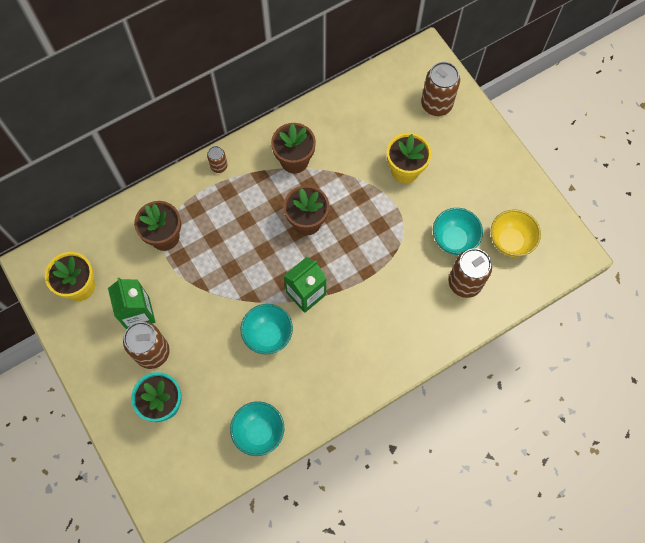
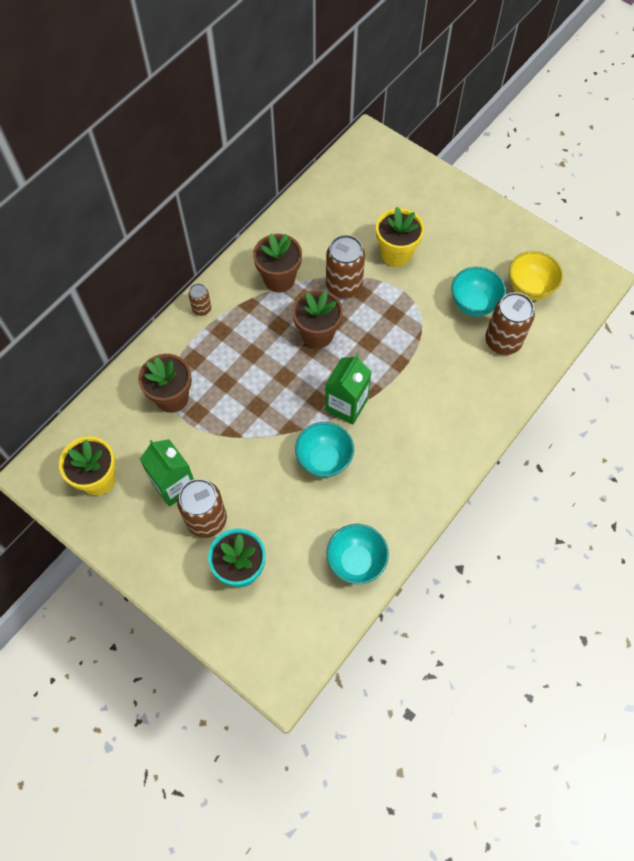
camera: 20 degrees left, 5 degrees down
(436, 104) = (400, 183): brown can -> brown can (344, 286)

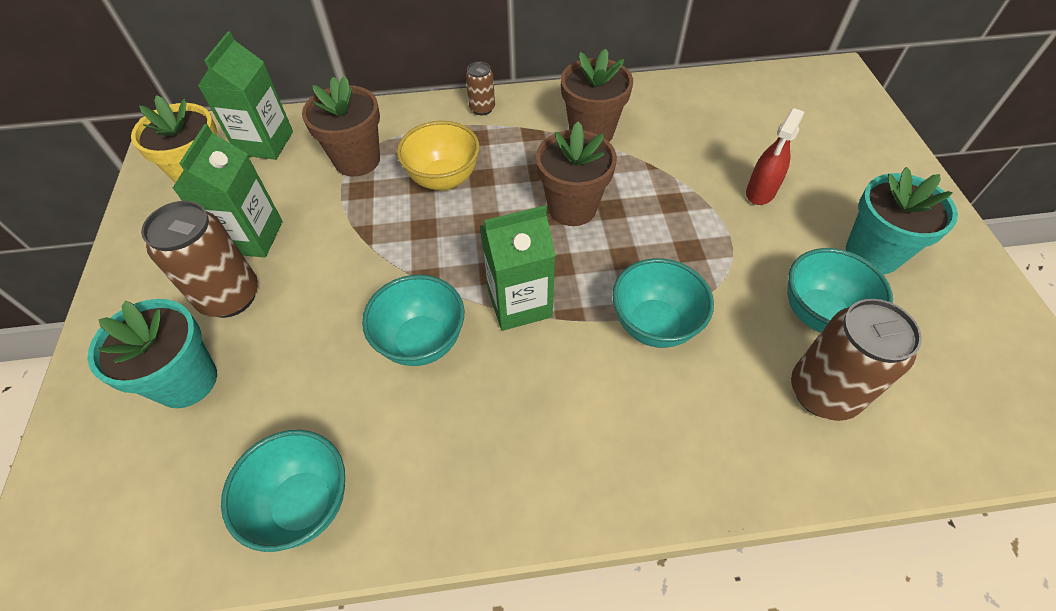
camera: 45 degrees right, 10 degrees down
(102, 430) = (265, 143): none -> green carton
(344, 286) = (658, 183): brown can -> none
(396, 254) = (760, 192): yellow flower pot -> red spray bottle
(413, 366) = (654, 325): none -> turquoise bowl
(470, 252) = (872, 253): none -> turquoise flower pot
(529, 288) = (934, 355): yellow bowl -> yellow bowl (443, 179)

